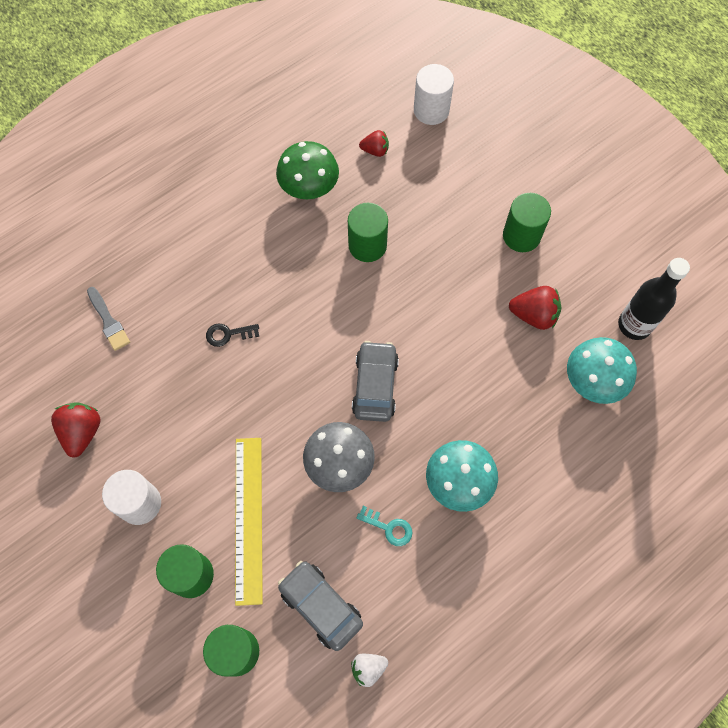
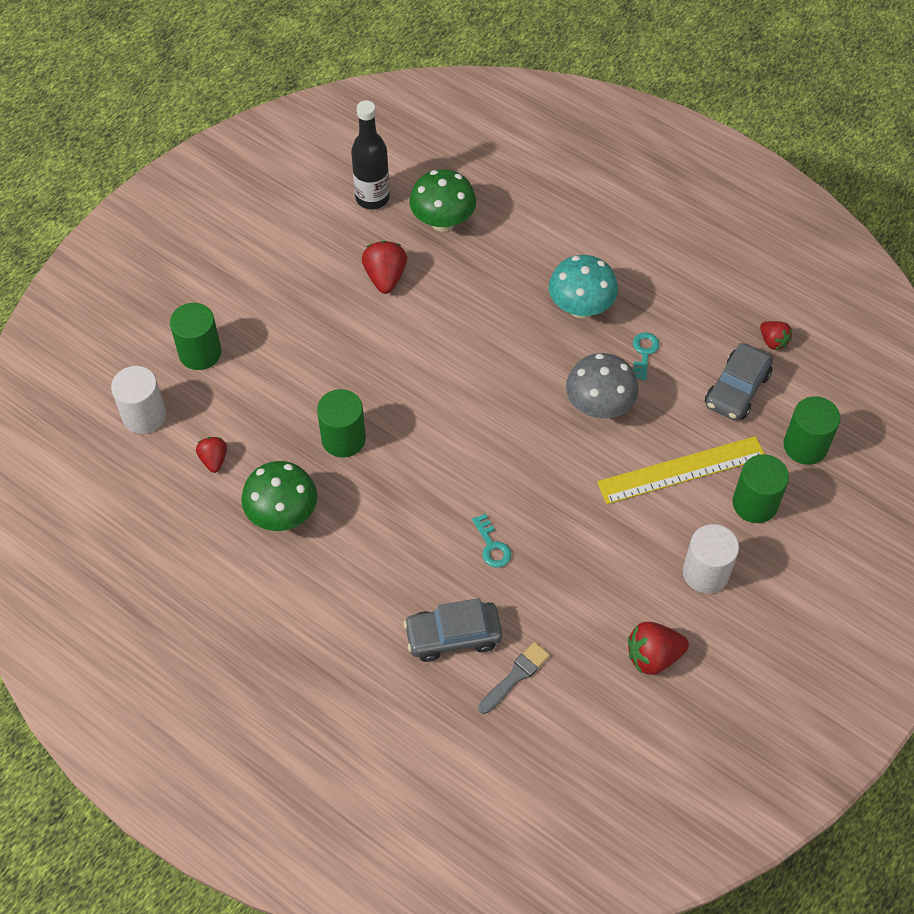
camera: 105 degrees left, 10 degrees down
(228, 334) = (492, 546): black key -> turquoise key
(368, 668) = (773, 341): white strawberry -> red strawberry
(375, 386) = (506, 395): grey car -> grey car (453, 636)
(521, 236) = (294, 302): green cylinder -> green cylinder (200, 353)
(592, 382) = (443, 222): turquoise mushroom -> green mushroom

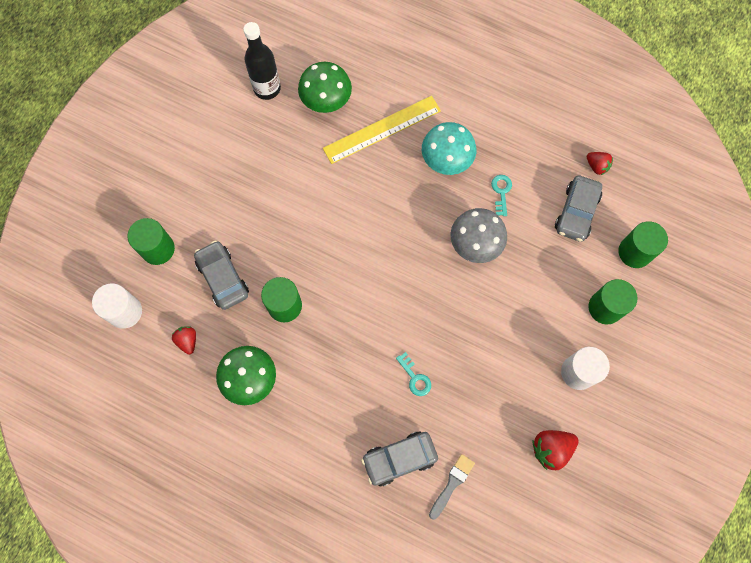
camera: 10 degrees left, 15 degrees up
(273, 397) = (223, 278): none -> grey car
(385, 277) = (290, 158): red strawberry -> none
(681, 470) = (546, 288): yellow ruler -> yellow ruler (382, 129)

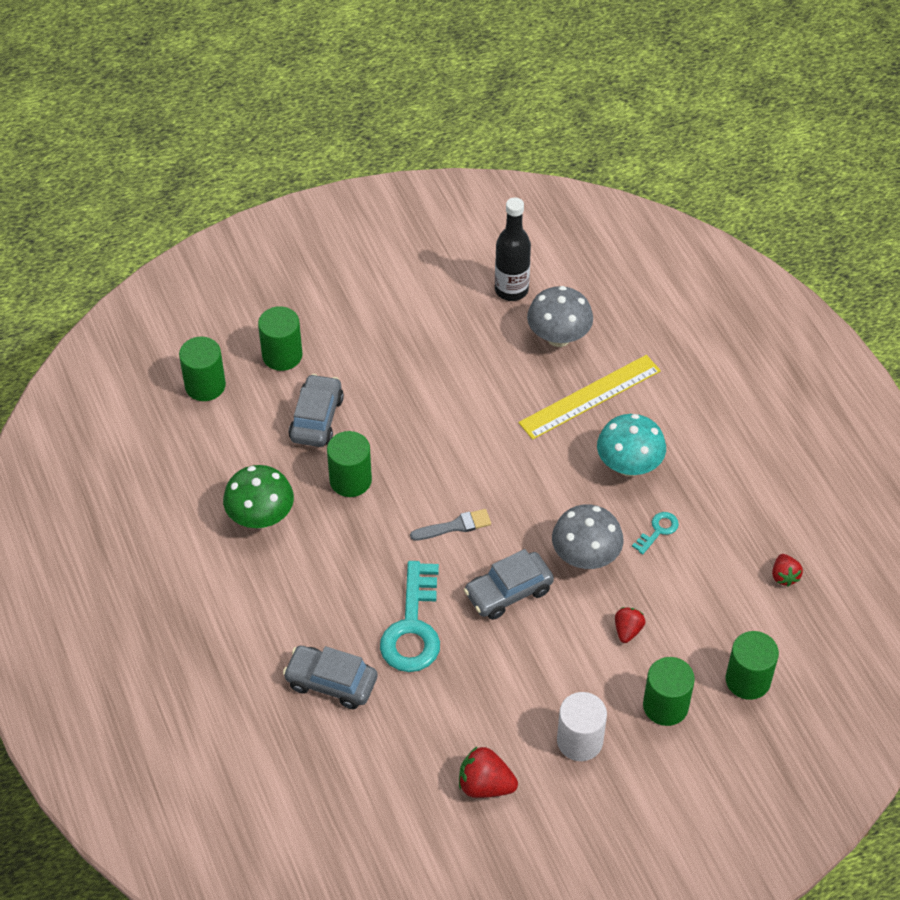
camera: 40 degrees right, 20 degrees down
(125, 311) = (205, 385): white cylinder -> green cylinder
(187, 341) = (236, 447): red strawberry -> red strawberry (627, 630)
(326, 101) = (558, 337): green mushroom -> grey mushroom
(382, 129) = (590, 397): yellow ruler -> yellow ruler turned 45 degrees counterclockwise
(415, 377) = (413, 626): turquoise key -> turquoise key, size x2.15
(452, 484) = (359, 740): grey brush -> grey brush (455, 526)
(576, 212) = (720, 602): grey car -> grey car (508, 592)

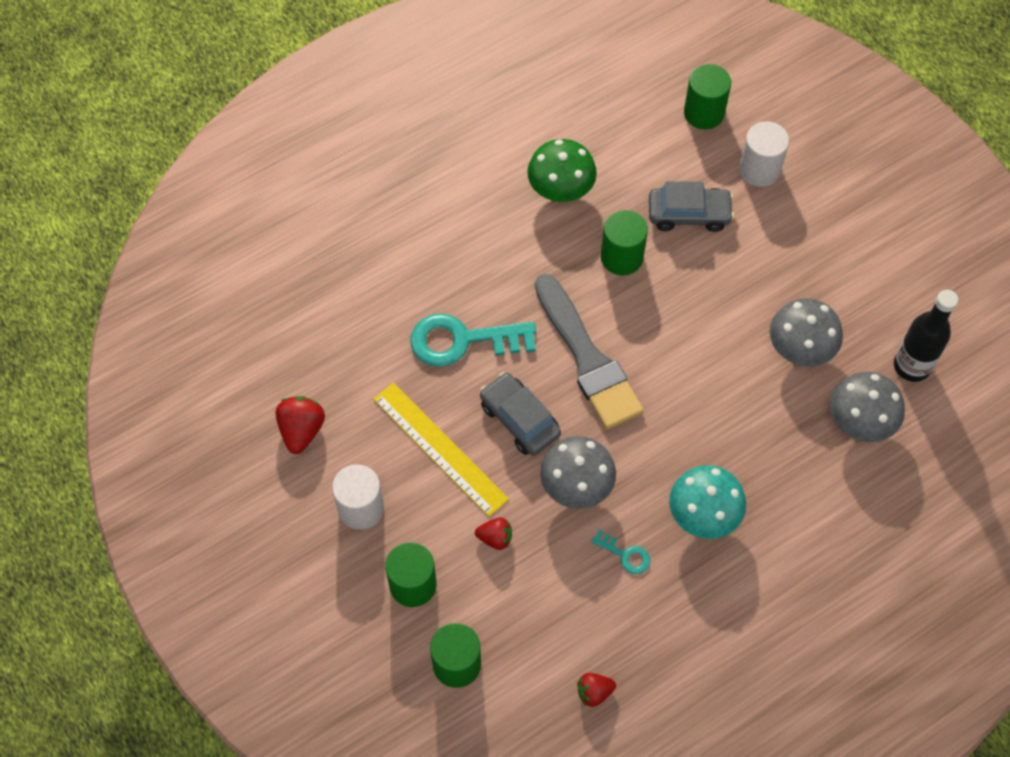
camera: 80 degrees right, 10 degrees up
(282, 355) = (759, 169): green cylinder -> white cylinder
(331, 682) = (390, 282): grey car -> none
(455, 526) = (587, 359): grey brush -> grey brush, size x2.17
(479, 364) = (800, 349): none -> grey mushroom
(590, 397) = (786, 465): yellow ruler -> yellow ruler (440, 448)

